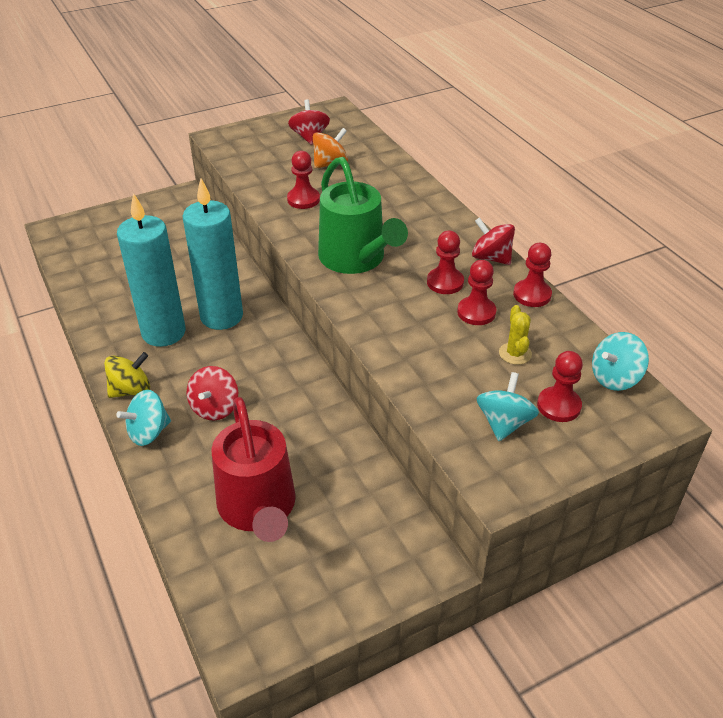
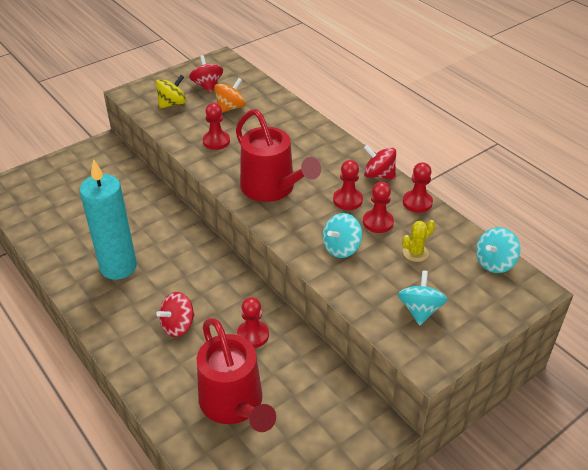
camera: 10 degrees left, 0 degrees up
(131, 390) = (104, 320): yellow spinning top -> yellow spinning top (172, 104)
(148, 432) = (128, 354): turquoise spinning top -> turquoise spinning top (341, 248)
(215, 408) = (178, 325): red spinning top -> red spinning top turned 45 degrees clockwise
(221, 316) = (164, 247): turquoise candle -> none
(356, 259) = (272, 188): green watering can -> red watering can
(515, 354) = (415, 253): yellow cactus -> yellow cactus turned 75 degrees clockwise
(558, 406) = (457, 290): red pawn -> red pawn (253, 335)

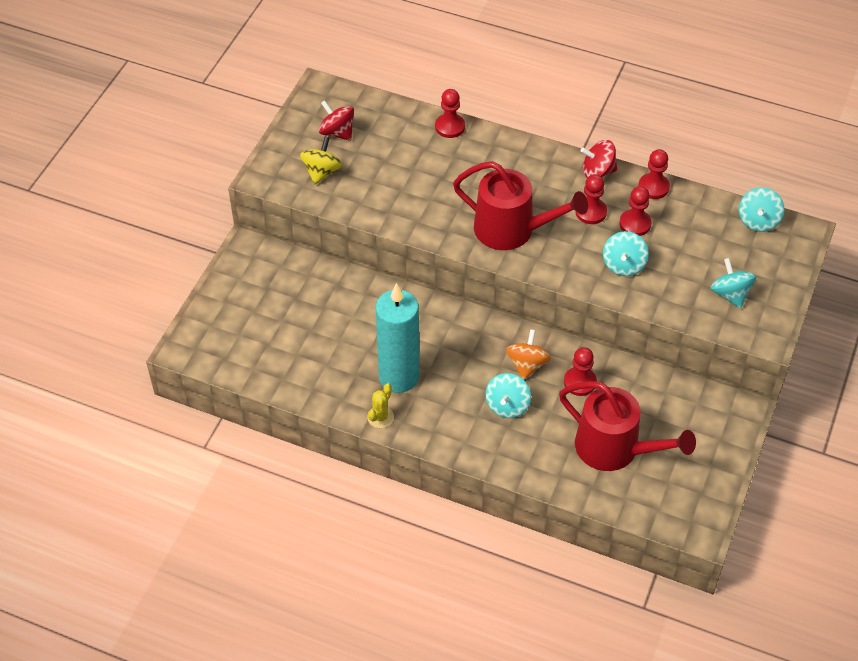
camera: 30 degrees left, 10 degrees up
(178, 325) = (507, 405): red spinning top -> turquoise spinning top
(216, 141) = (411, 199): red pawn -> red pawn (450, 127)
(230, 107) = (388, 151): orange spinning top -> orange spinning top (527, 364)
(415, 253) = (688, 241): yellow cactus -> yellow cactus (380, 417)

